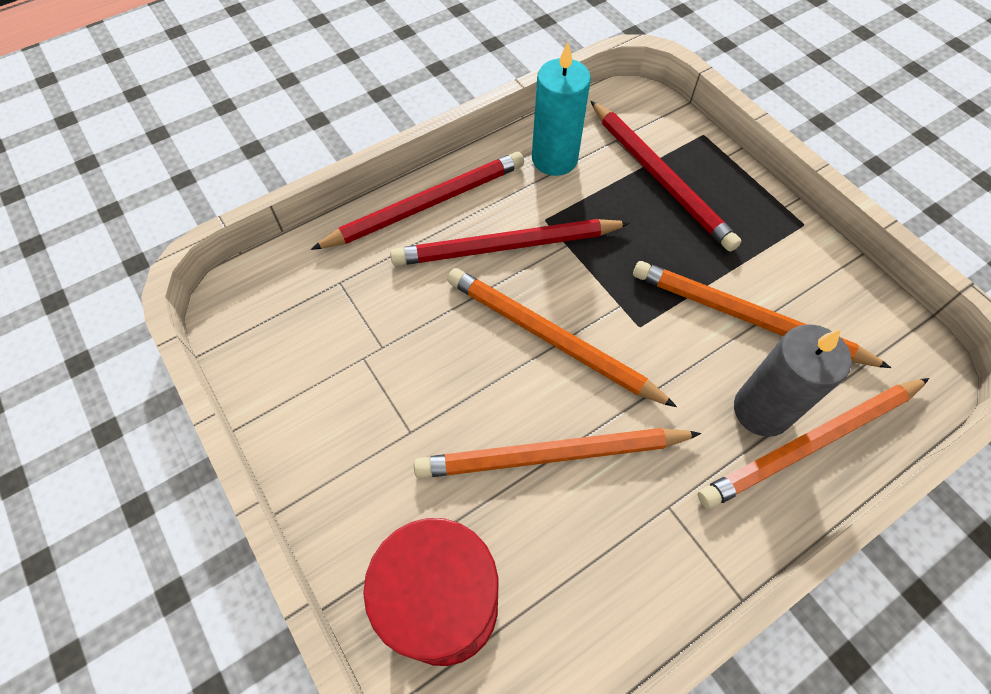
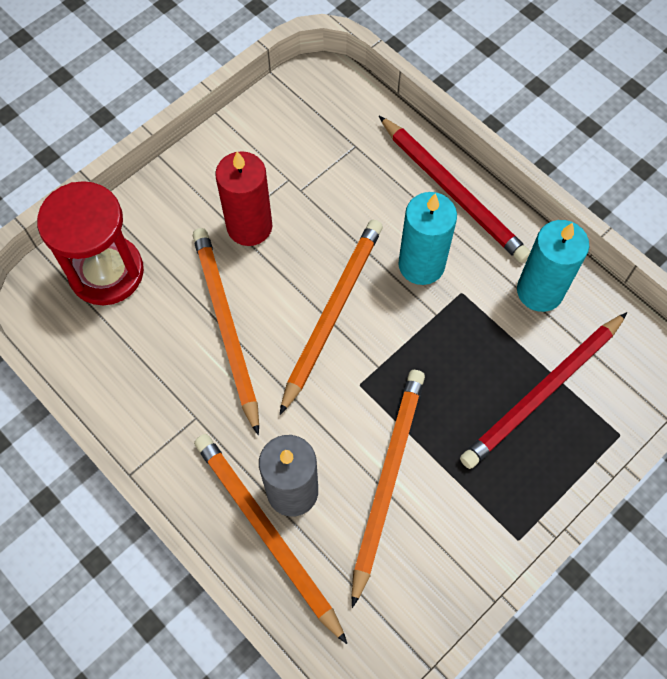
camera: 80 degrees right, 5 degrees up
(418, 410) = (249, 226): none -> red candle
(507, 247) = (421, 265): red pencil -> turquoise candle

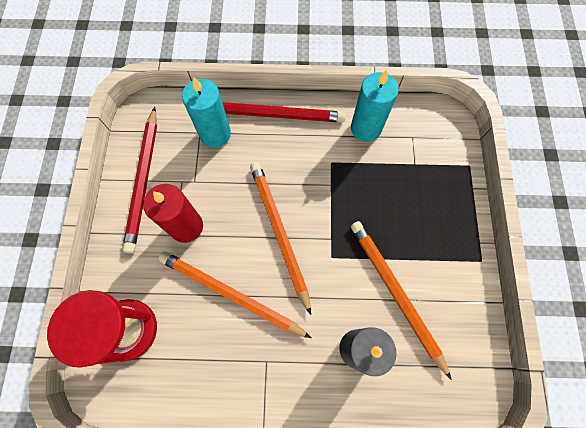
camera: 45 degrees left, 5 degrees up
(266, 533) = (368, 386): orange pencil -> none
(421, 265) = (297, 165): turquoise candle -> turquoise candle (215, 134)
(543, 392) = (418, 177): red pencil -> red pencil (144, 180)

